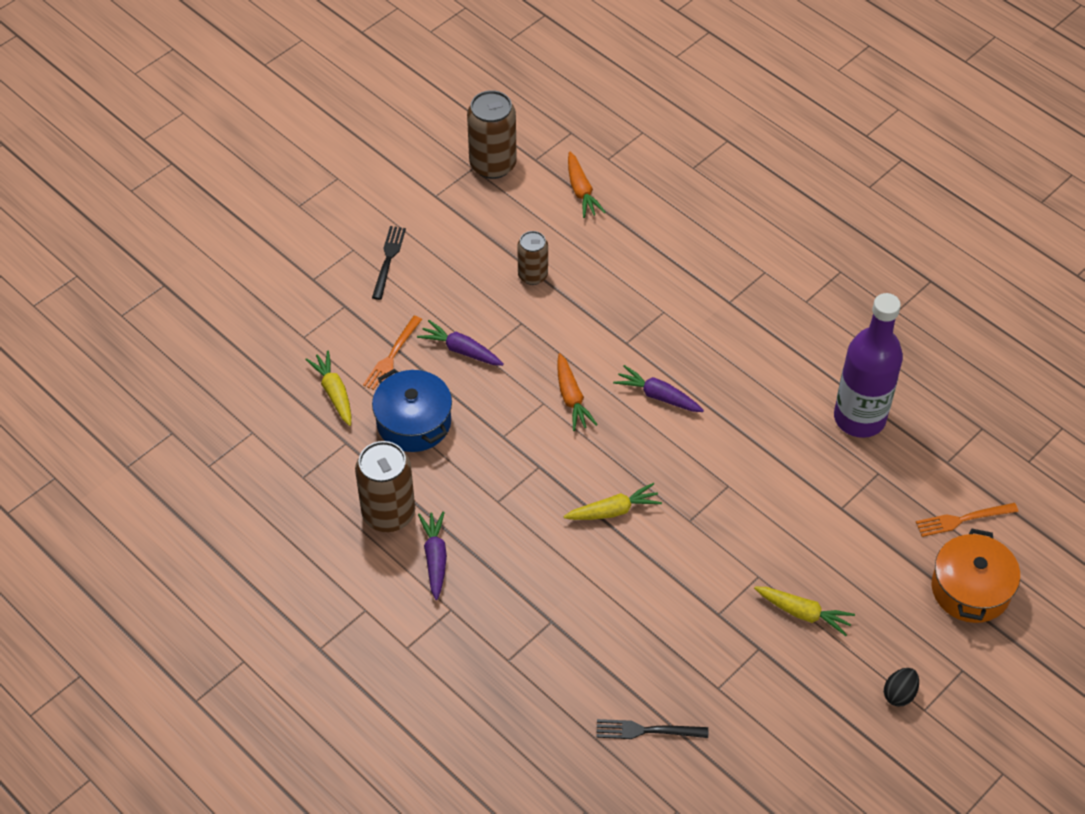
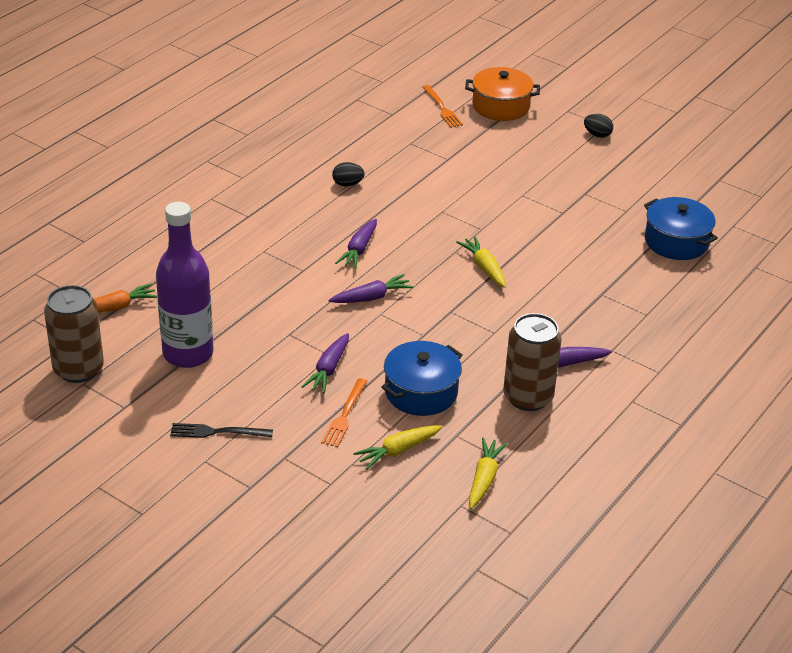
camera: 100 degrees left, 15 degrees down
(392, 356) = (344, 415): orange fork -> orange fork turned 90 degrees clockwise
(533, 275) = (229, 331): brown can -> none
(571, 398) = (371, 297): orange carrot -> purple carrot
(646, 730) = (676, 241): black fork -> blue pot
(788, 398) = (347, 184): none -> black egg
(803, 613) = (547, 174): yellow carrot -> yellow carrot (484, 479)
(859, 418) = (360, 151): purple bottle -> purple bottle (188, 354)

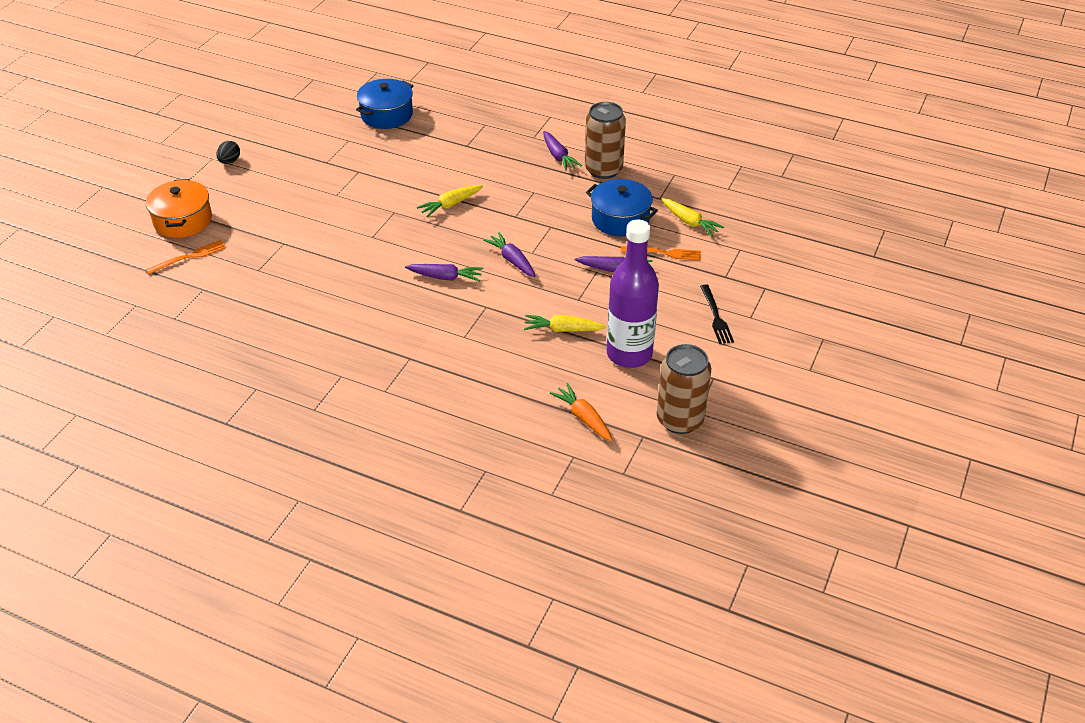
camera: 100 degrees left, 5 degrees up
(347, 184) = (340, 300): black egg -> none
(484, 479) = (697, 181): yellow carrot -> yellow carrot (563, 329)

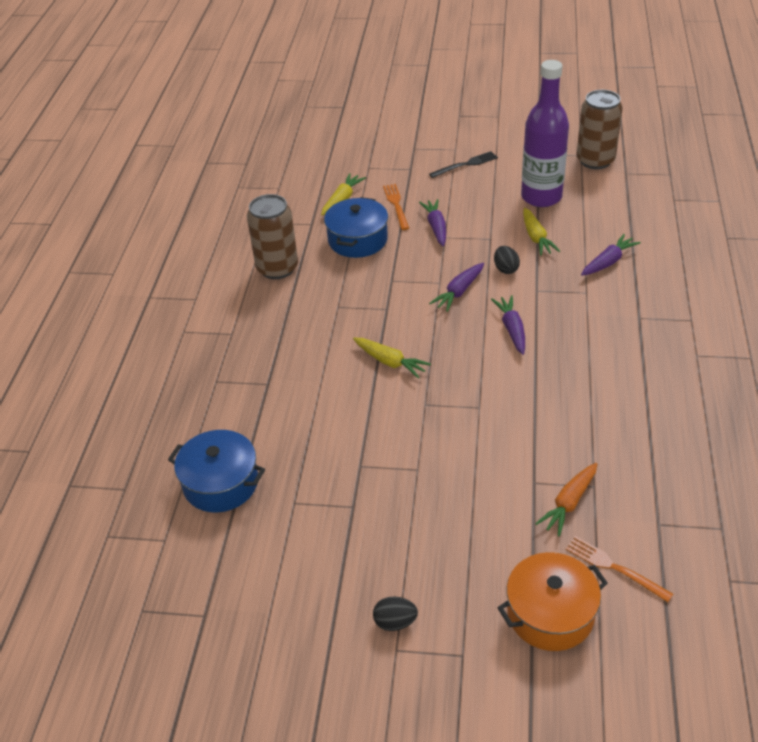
camera: 105 degrees left, 0 degrees up
(527, 296) = (505, 269): none -> black egg
(558, 156) = (264, 305): purple carrot -> purple carrot (608, 262)
(583, 417) = (630, 203): orange carrot -> orange carrot (569, 503)

